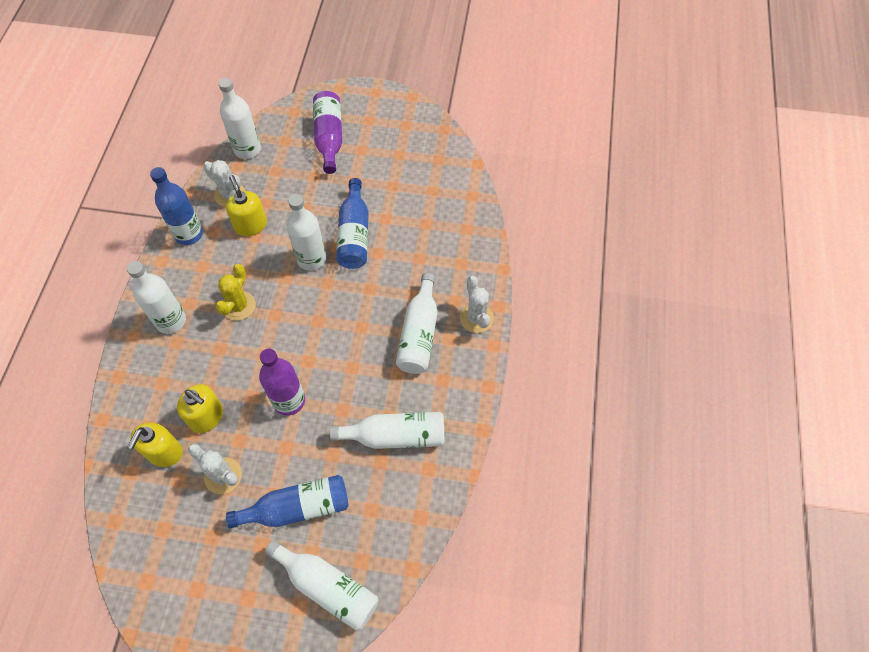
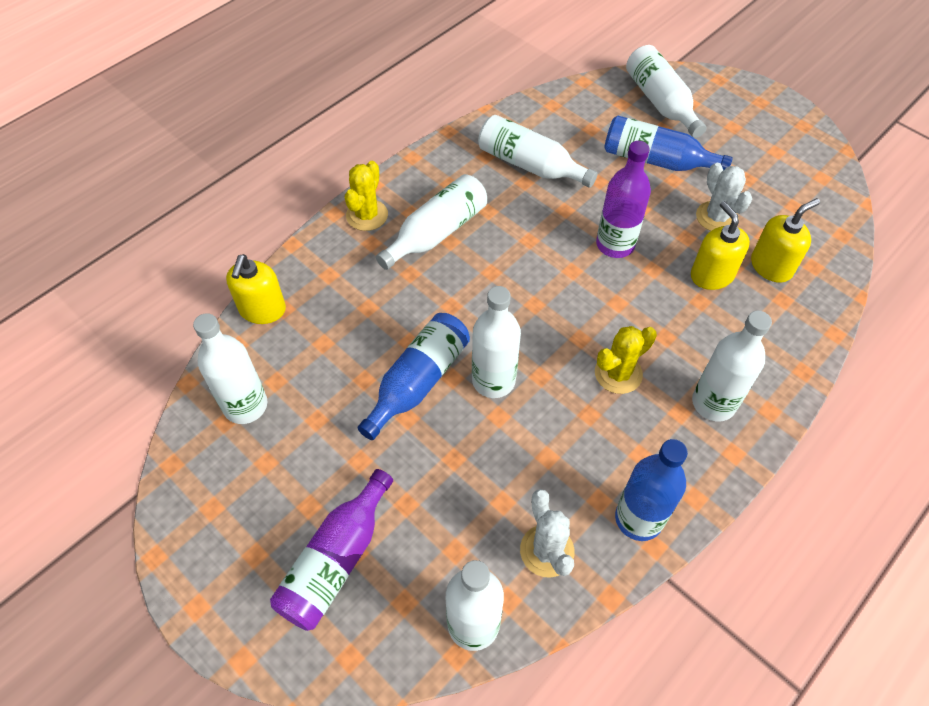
camera: 145 degrees left, 5 degrees down
(250, 225) = (543, 478): yellow soap dispenser -> yellow soap dispenser (262, 310)
(435, 171) = (245, 406): none -> white bottle
(476, 318) = (367, 215): white cactus -> yellow cactus

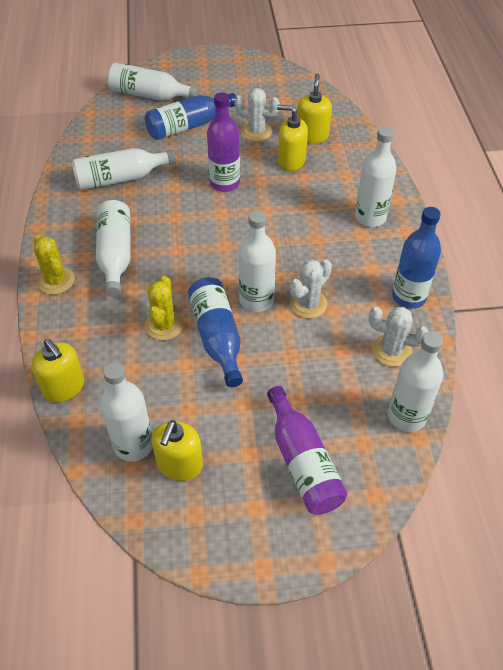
camera: 50 degrees left, 5 degrees down
(253, 457) = (179, 465): none -> yellow soap dispenser
(533, 428) = (308, 304): none -> white cactus
(618, 373) = (311, 242): yellow cactus -> yellow cactus (164, 325)

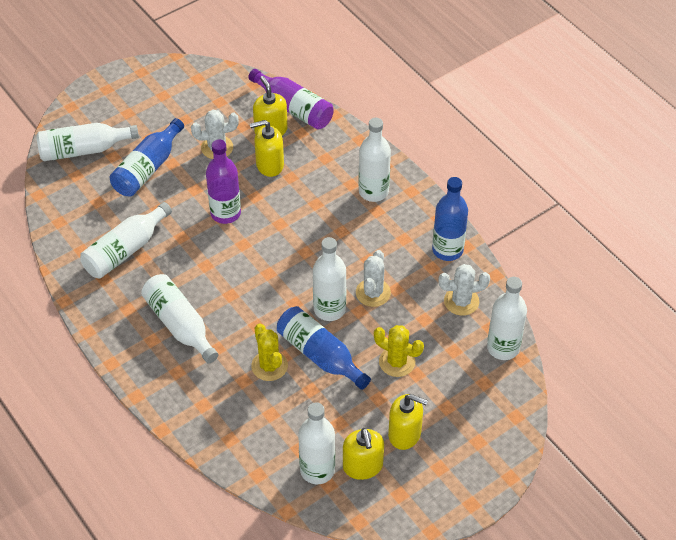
camera: 30 degrees left, 0 degrees up
(56, 280) = (145, 372): yellow cactus -> yellow cactus (397, 362)
(64, 387) = (227, 455): yellow soap dispenser -> yellow soap dispenser (405, 434)
(302, 462) = (450, 419): purple bottle -> purple bottle (294, 108)

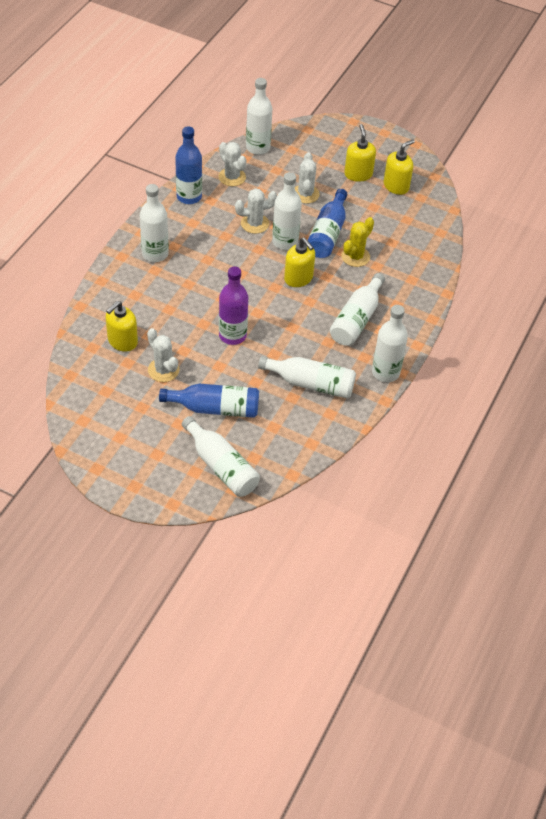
camera: 120 degrees left, 0 degrees up
(269, 165) = (163, 327): yellow soap dispenser -> yellow soap dispenser (298, 278)
(294, 108) = (87, 335): purple bottle -> none
(317, 470) = (415, 206): white bottle -> white bottle (385, 372)
(397, 362) = (305, 194): yellow cactus -> white cactus

